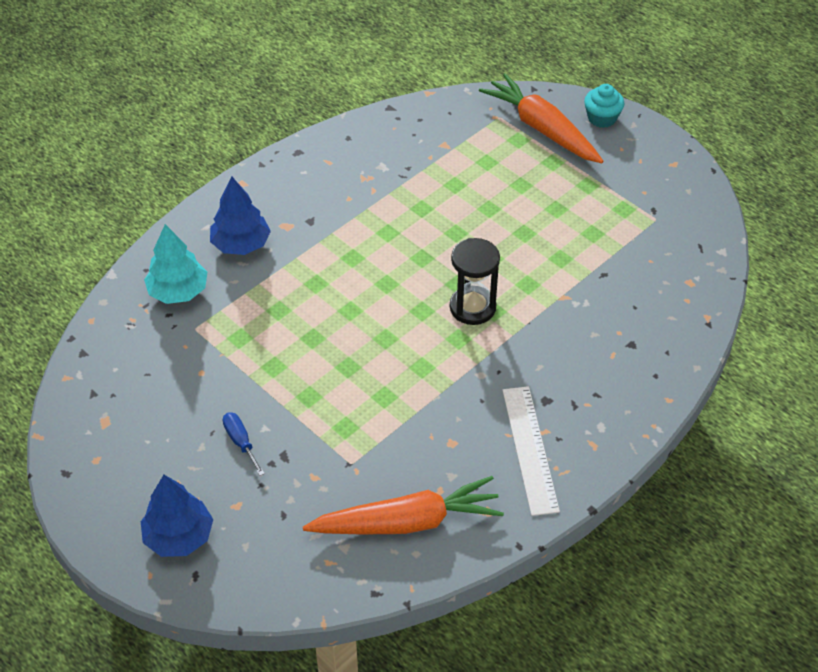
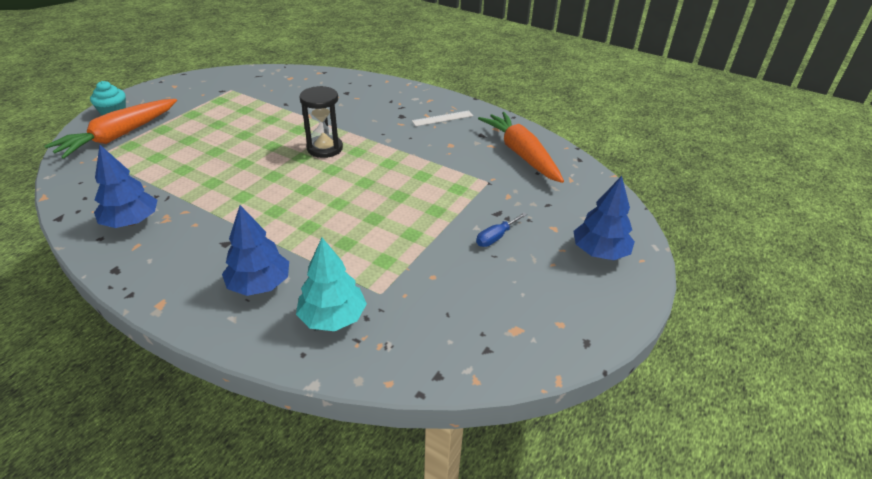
camera: 105 degrees left, 10 degrees down
(367, 155) = (131, 222): none -> blue tree
(529, 449) = (442, 118): white ruler -> white ruler, size x0.63

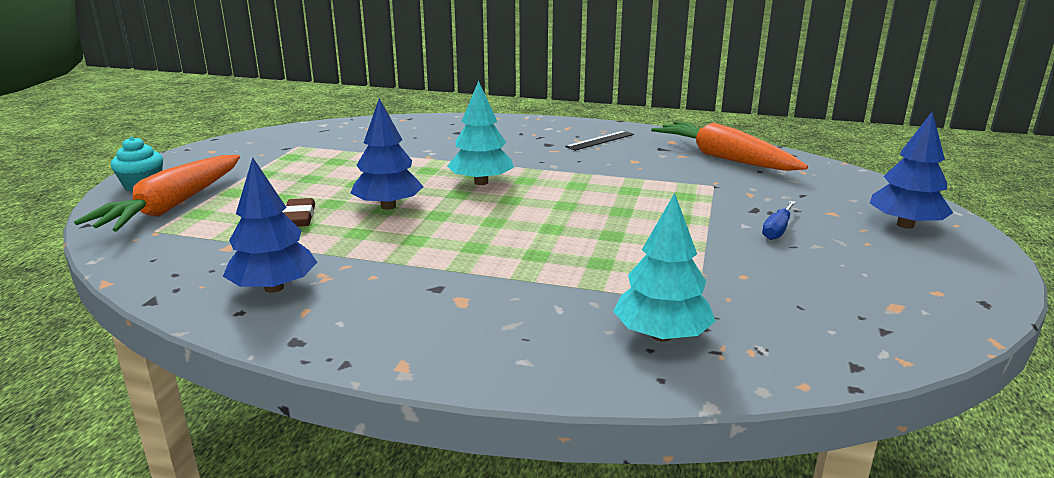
camera: 15 degrees left, 15 degrees down
(186, 161) = (299, 217): none -> brown eraser
(259, 284) = (528, 320): blue tree -> blue tree (388, 206)
(325, 148) = (481, 182): black hourglass -> turquoise tree
(442, 118) = (600, 140): white ruler -> black ruler

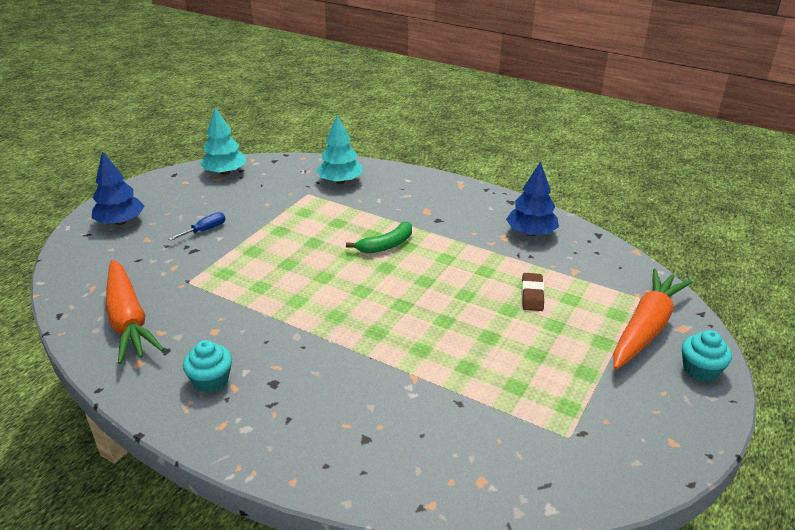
camera: 165 degrees left, 10 degrees up
(388, 206) = (462, 298): blue tree -> none
(481, 182) = (376, 319): turquoise tree -> turquoise tree (225, 172)
(506, 244) = (386, 245): none -> green banana
(600, 140) = (211, 380): black ruler -> turquoise cupcake

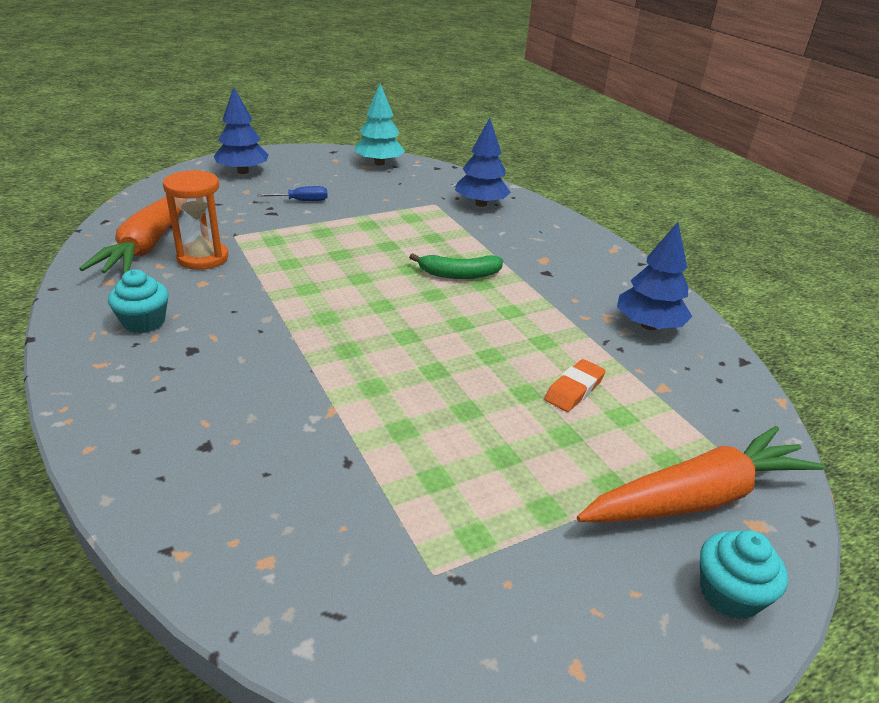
camera: 30 degrees right, 0 degrees up
(188, 311) = (203, 258): none -> orange hourglass
(340, 181) = (481, 204): turquoise tree -> blue tree
(532, 295) = (574, 390): brown eraser -> orange eraser

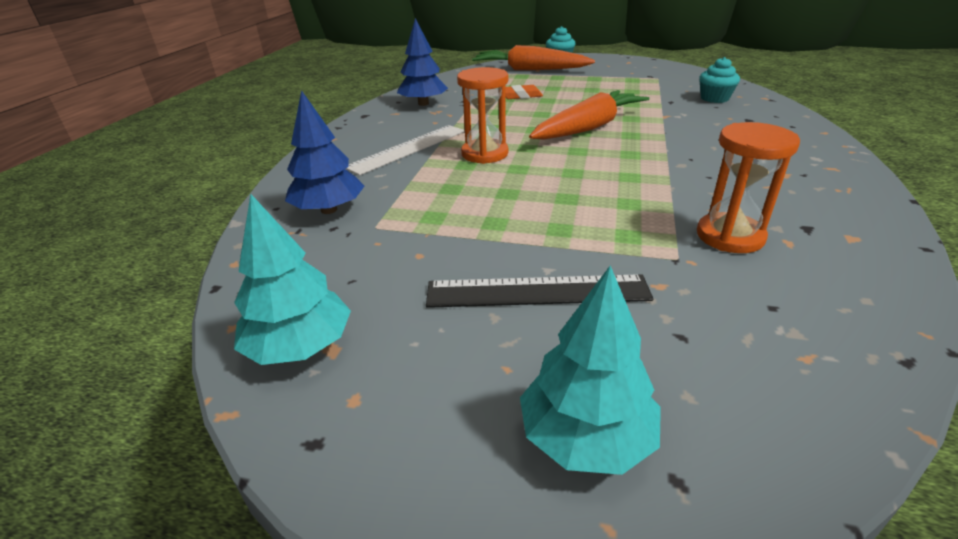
camera: 135 degrees left, 0 degrees up
(144, 322) = (798, 187): turquoise cupcake -> turquoise cupcake (714, 98)
(148, 245) = (809, 278): orange carrot -> orange carrot (588, 128)
(243, 171) = (586, 437): blue tree -> turquoise tree
(302, 201) = (537, 292): blue screwdriver -> black ruler
(459, 274) = (484, 154): green banana -> orange hourglass
(530, 260) = (408, 149): none -> white ruler

